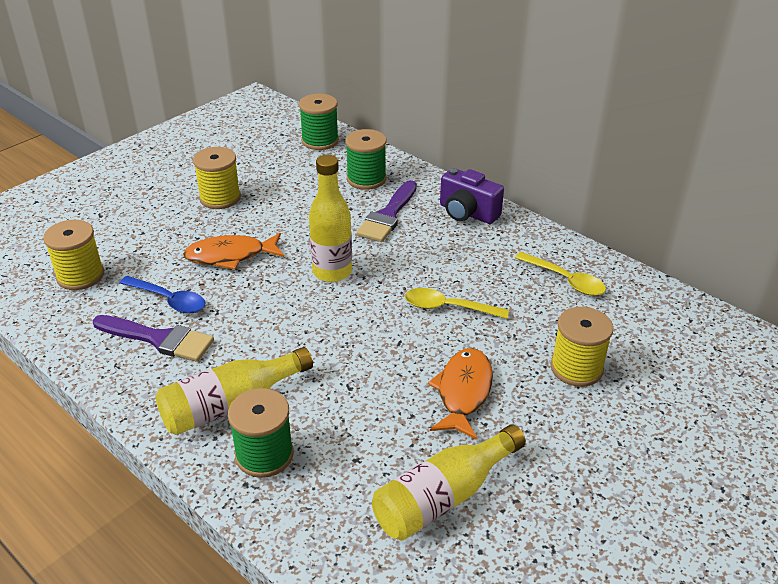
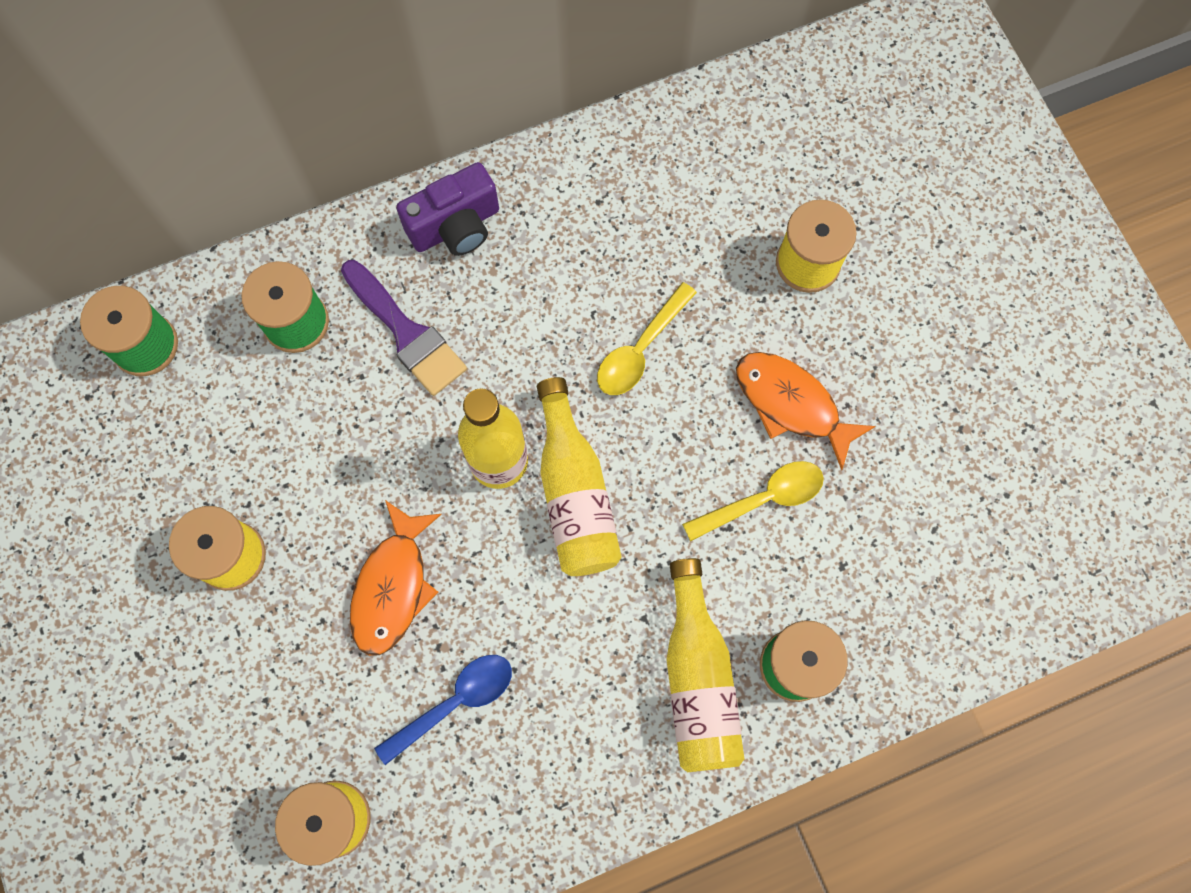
camera: 65 degrees left, 35 degrees up
(159, 339) = (533, 737): purple brush -> none
(443, 497) = (929, 498): yellow bottle -> yellow bottle (575, 493)
(565, 280) = (655, 185): yellow spoon -> yellow spoon (763, 499)

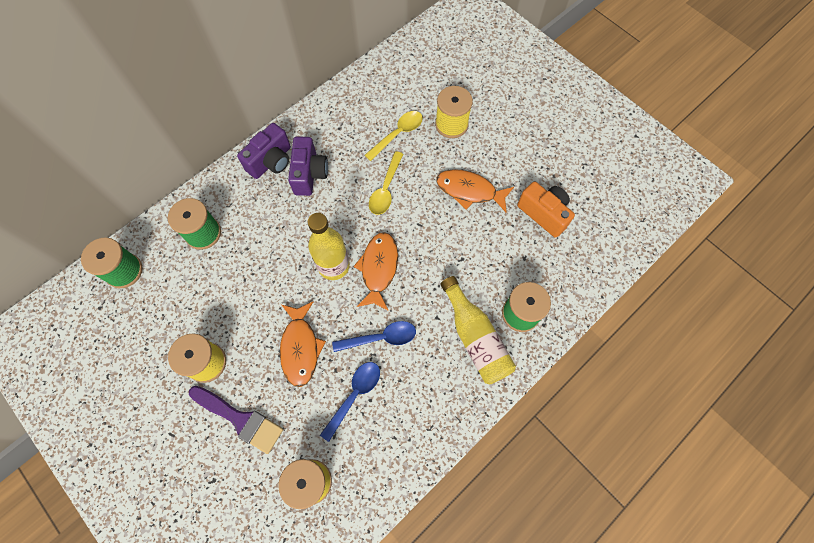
camera: 20 degrees left, 5 degrees down
(406, 333) = (263, 220): purple brush -> purple brush (240, 419)
(515, 274) = (309, 174): none -> purple camera
(534, 619) = (380, 338): none -> blue spoon
(575, 493) = (378, 268): yellow bottle -> orange fish
(763, 499) = (473, 239): yellow spoon -> yellow spoon (398, 134)
(912, 495) = (544, 214): none -> orange camera

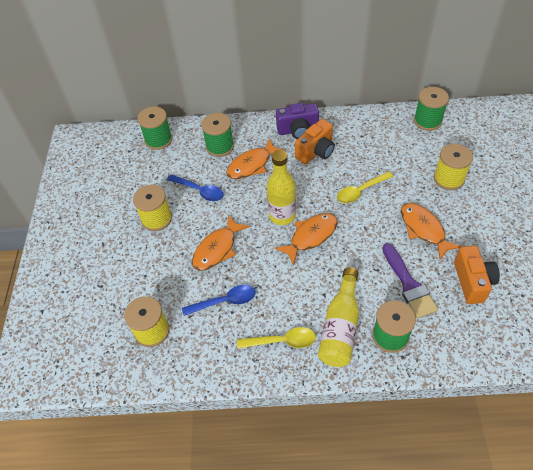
camera: 45 degrees right, 15 degrees down
(240, 419) = (146, 263): purple brush -> purple brush (409, 284)
(256, 232) = (252, 165): none -> orange fish
(309, 174) = (316, 152): purple camera -> orange camera
(380, 338) = (273, 279): blue spoon -> blue spoon (199, 191)
(387, 73) = (427, 121): none -> green spool
(398, 134) = (401, 162): yellow spoon -> yellow spoon (282, 341)

